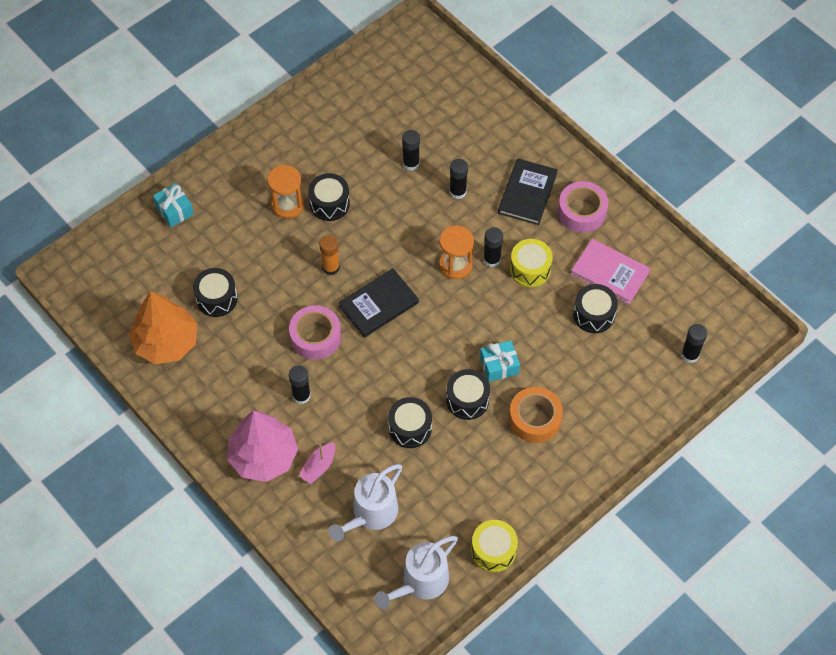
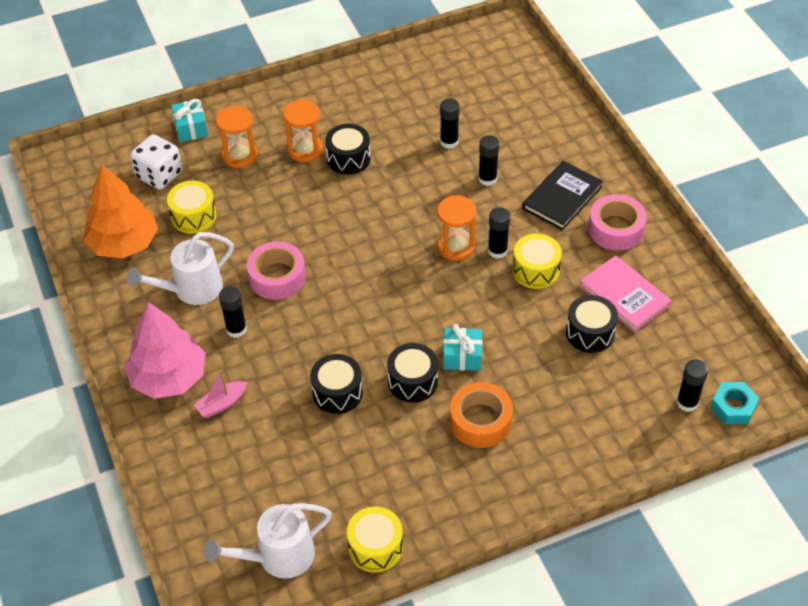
camera: 20 degrees right, 10 degrees down
(167, 266) = (159, 175): none -> white dice
(216, 298) = (194, 216): black drum -> yellow drum
(231, 226) = (240, 155): none -> orange hourglass
(331, 267) = (323, 216): orange glue stick -> none
(371, 514) = (256, 468): white watering can -> white watering can (192, 289)
(378, 304) = (357, 263): black book -> none
(726, 348) = (733, 407): none -> turquoise nut

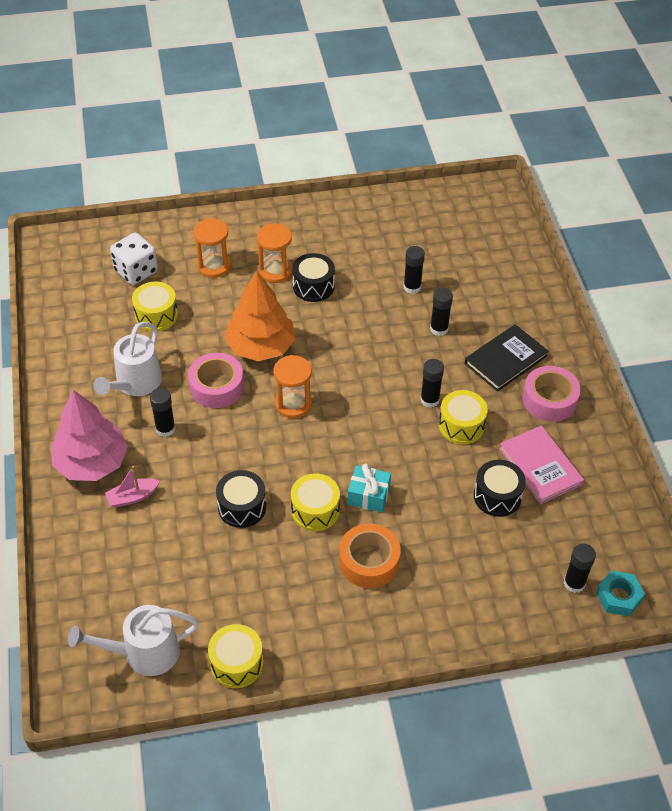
camera: 10 degrees right, 0 degrees up
(124, 243) = (86, 329): orange tree -> orange tree (260, 346)
(191, 128) = (177, 233): turquoise gift -> none
(192, 289) = (135, 383): white watering can -> white watering can turned 45 degrees counterclockwise
(412, 381) = (315, 510): black drum -> yellow drum
(456, 246) = (391, 388): orange hourglass -> orange hourglass (293, 404)

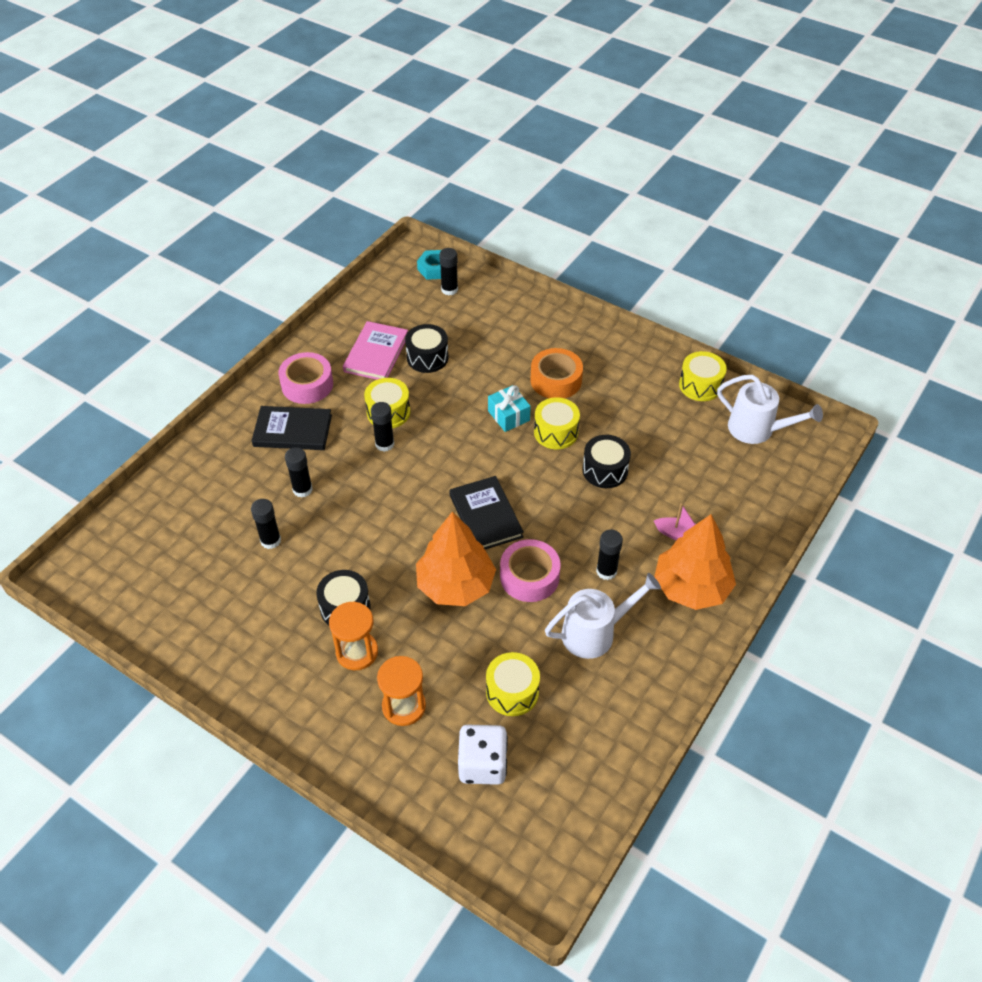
camera: 135 degrees left, 0 degrees up
(91, 462) = (691, 587): pink tree -> orange tree
(293, 404) = (485, 516): orange hourglass -> black book

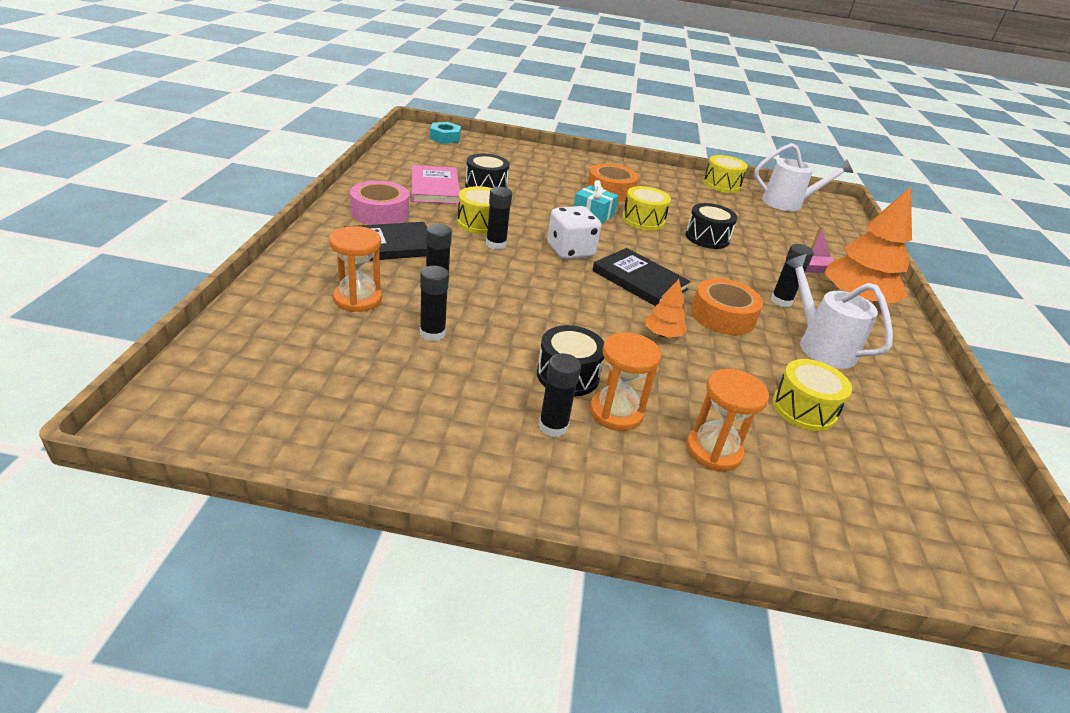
camera: 30 degrees left, 15 degrees down
(235, 491) = (358, 299): none -> orange hourglass
(449, 289) = (469, 148): black glue stick -> black glue stick (553, 426)
(455, 585) = (662, 334): orange tree -> orange tree, size x0.47
(482, 764) = (846, 483): white dice -> white dice (570, 251)
(529, 576) = (722, 316): pink tape -> orange tape
(594, 633) = (821, 346): white watering can -> white watering can turned 75 degrees counterclockwise

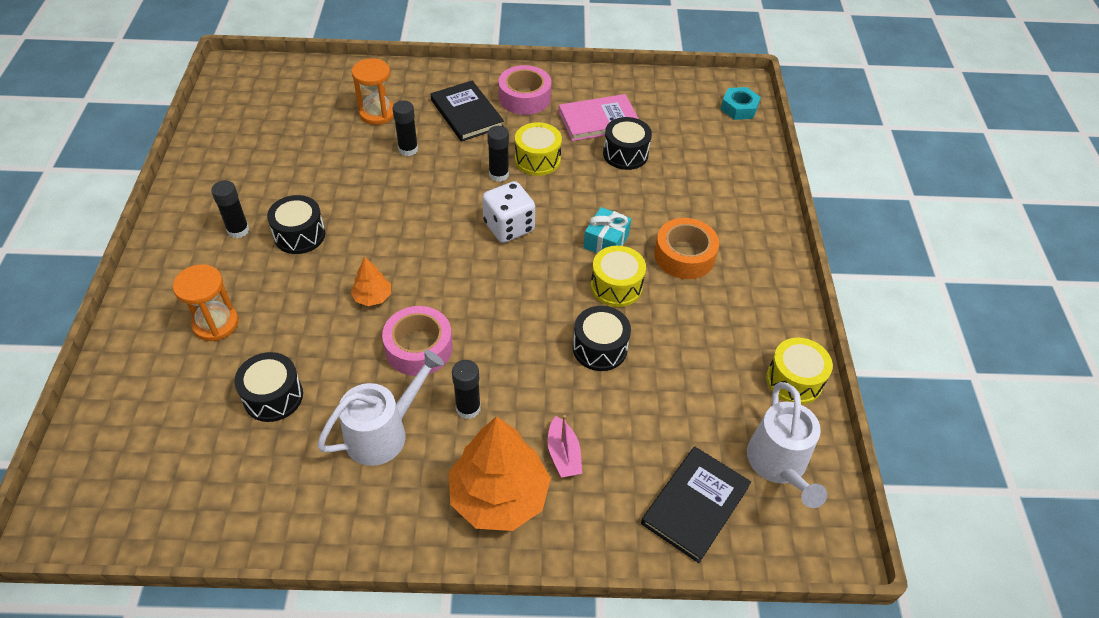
camera: 85 degrees right, 15 degrees up
(432, 333) = (340, 157): black glue stick -> none
(616, 412) = (257, 265): orange hourglass -> none
(639, 280) = (469, 281): black book -> black book (695, 505)
(722, 316) = (419, 348): orange tape -> pink tape
(803, 409) = (273, 396): yellow drum -> black drum

